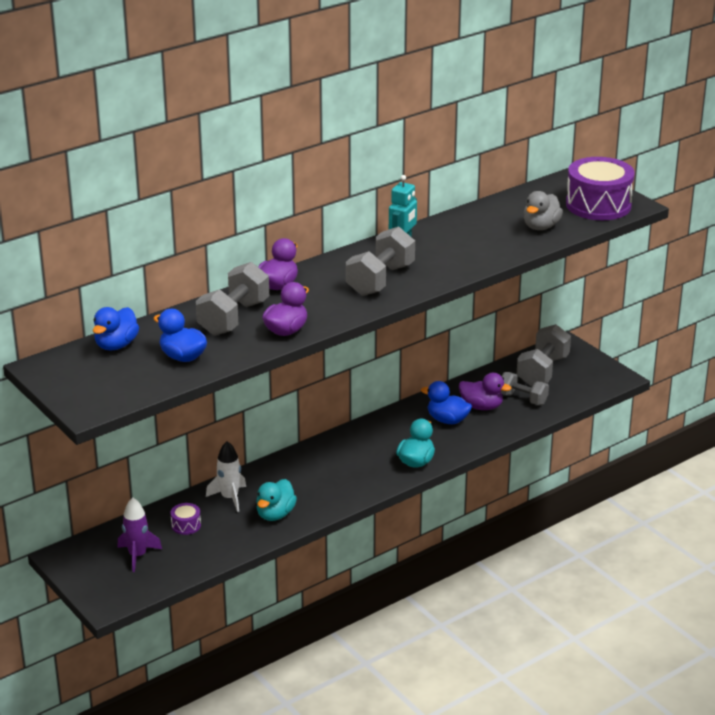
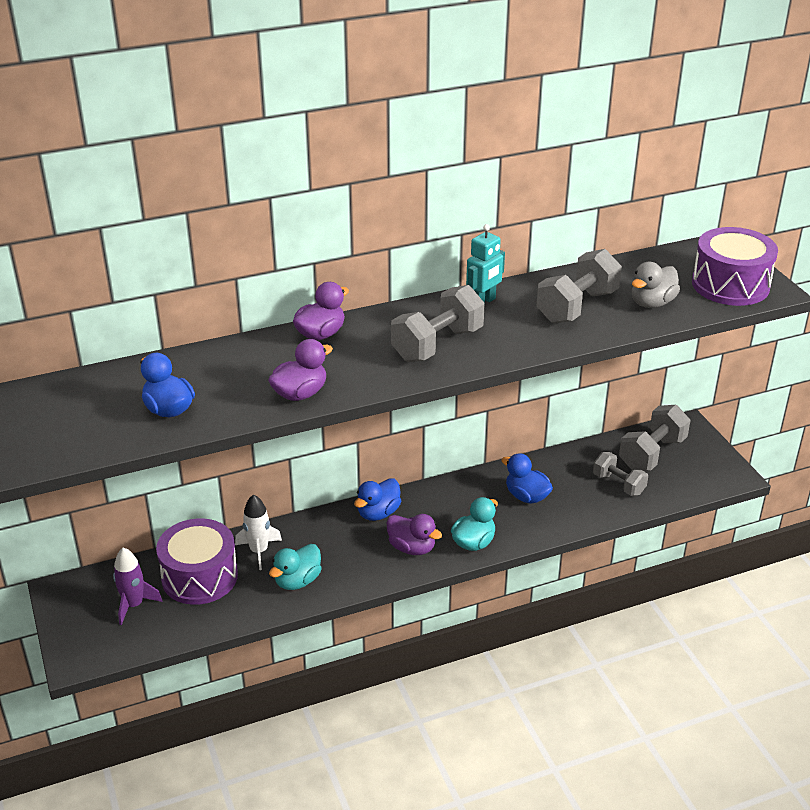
camera: 15 degrees right, 5 degrees up
(116, 345) = (106, 382): blue duck -> blue duck (378, 513)
(186, 525) = (199, 576): purple drum -> purple drum, size x2.35
(233, 318) = (250, 368): grey dumbbell -> grey dumbbell (577, 307)
(481, 407) = (570, 486): purple duck -> purple duck (412, 548)

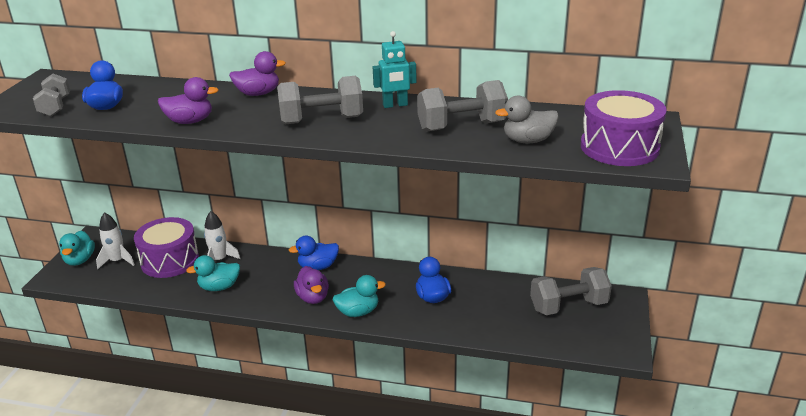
camera: 35 degrees right, 5 degrees down
(82, 625) = (80, 260): none -> turquoise duck
(134, 605) = (117, 261): purple rocket -> white rocket
(618, 484) = (514, 317): grey dumbbell -> grey dumbbell (55, 107)

